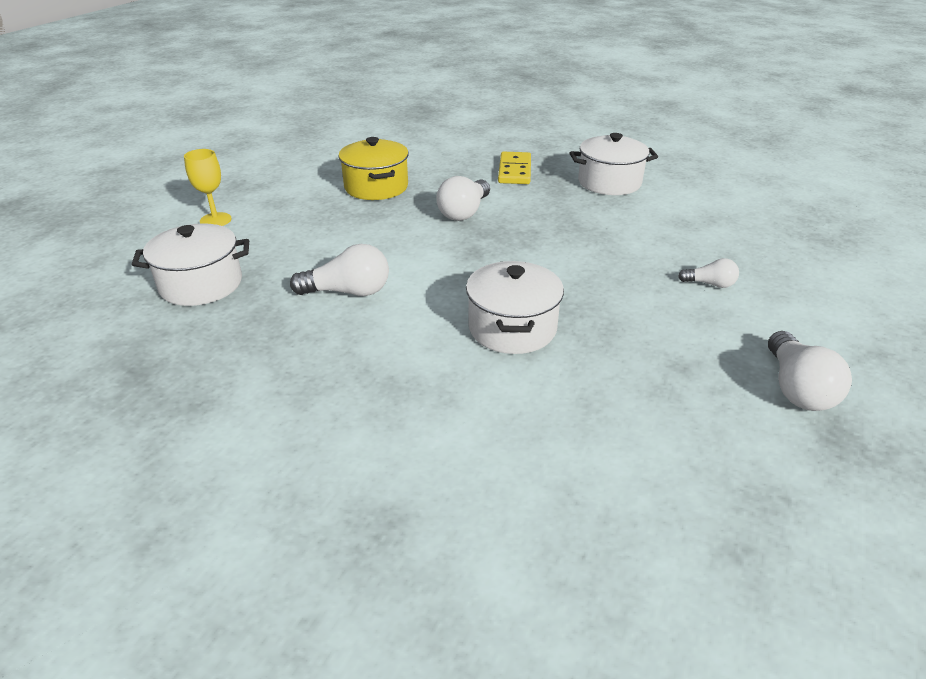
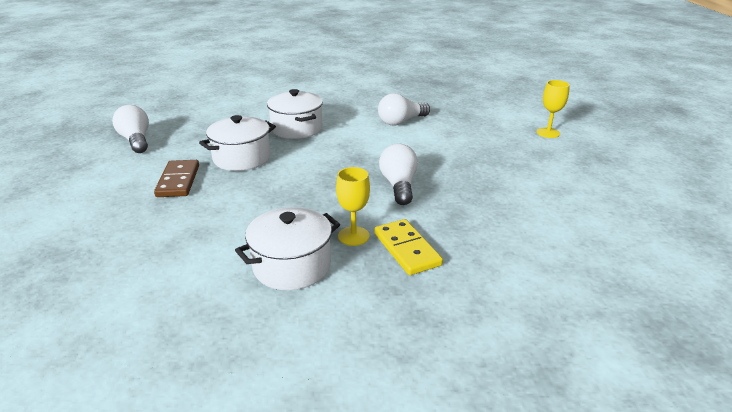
camera: 150 degrees right, 5 degrees down
(201, 284) = (478, 107): white pot -> white pot (242, 158)
(376, 187) = (500, 187): yellow pot -> none
(547, 187) = (353, 236): none -> yellow goblet
(710, 284) = (178, 181): white light bulb -> brown domino

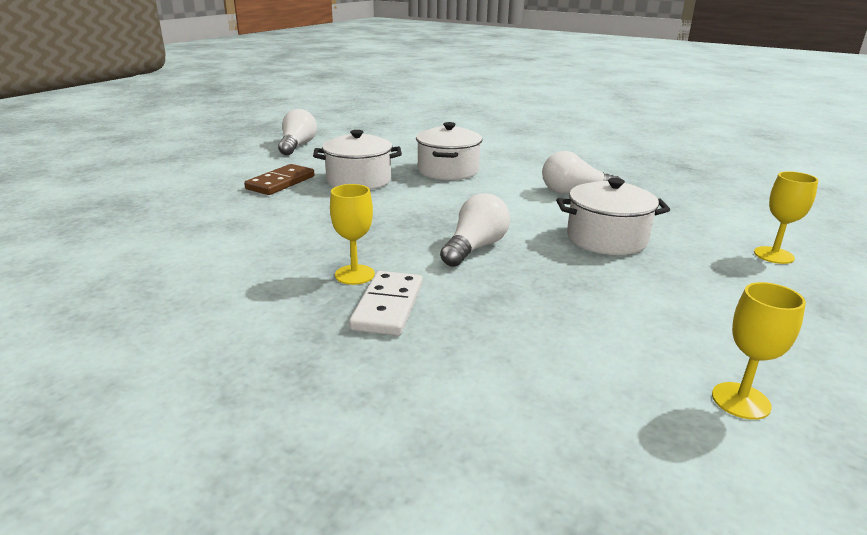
camera: 35 degrees right, 5 degrees down
(292, 266) = (261, 277): white pot -> white pot (606, 239)
(407, 249) = (388, 306): yellow domino -> white domino
(627, 225) = (740, 401): none -> yellow goblet

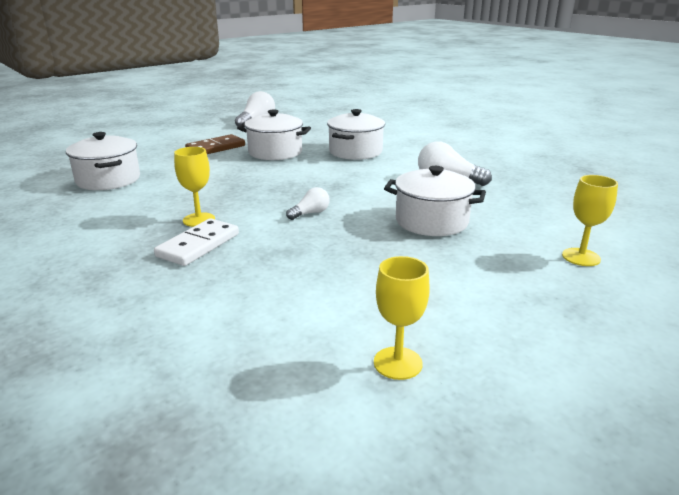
camera: 20 degrees right, 0 degrees up
(180, 239) = (108, 180): none -> white pot
(475, 248) = (310, 213): white light bulb -> white light bulb, size x0.58

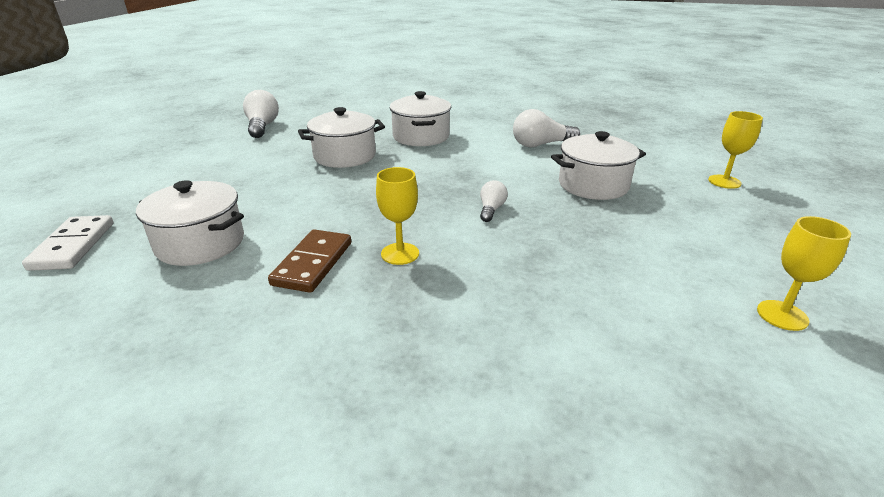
camera: 35 degrees left, 5 degrees up
(198, 245) = (451, 281): white domino -> white domino (73, 246)
(215, 148) = (269, 167): brown domino -> brown domino (312, 263)

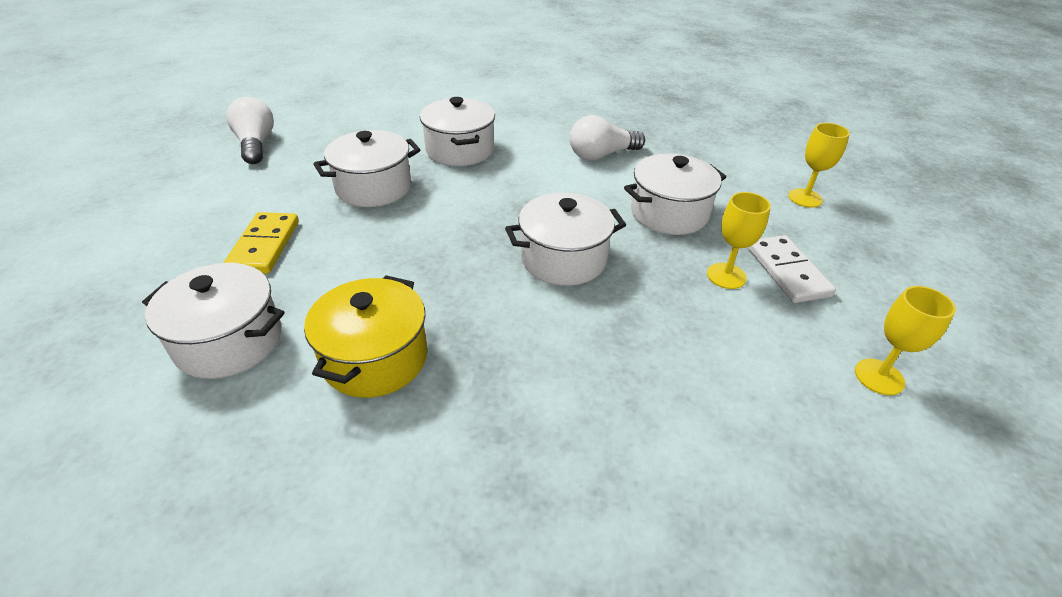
camera: 10 degrees left, 10 degrees up
(73, 246) = (63, 360): white domino -> white domino (787, 271)
(248, 187) = (264, 246): none -> yellow domino
(312, 263) = (375, 358): brown domino -> yellow pot
(400, 254) = (473, 334): yellow goblet -> yellow goblet (726, 276)
(491, 210) = (563, 259): white light bulb -> white pot

